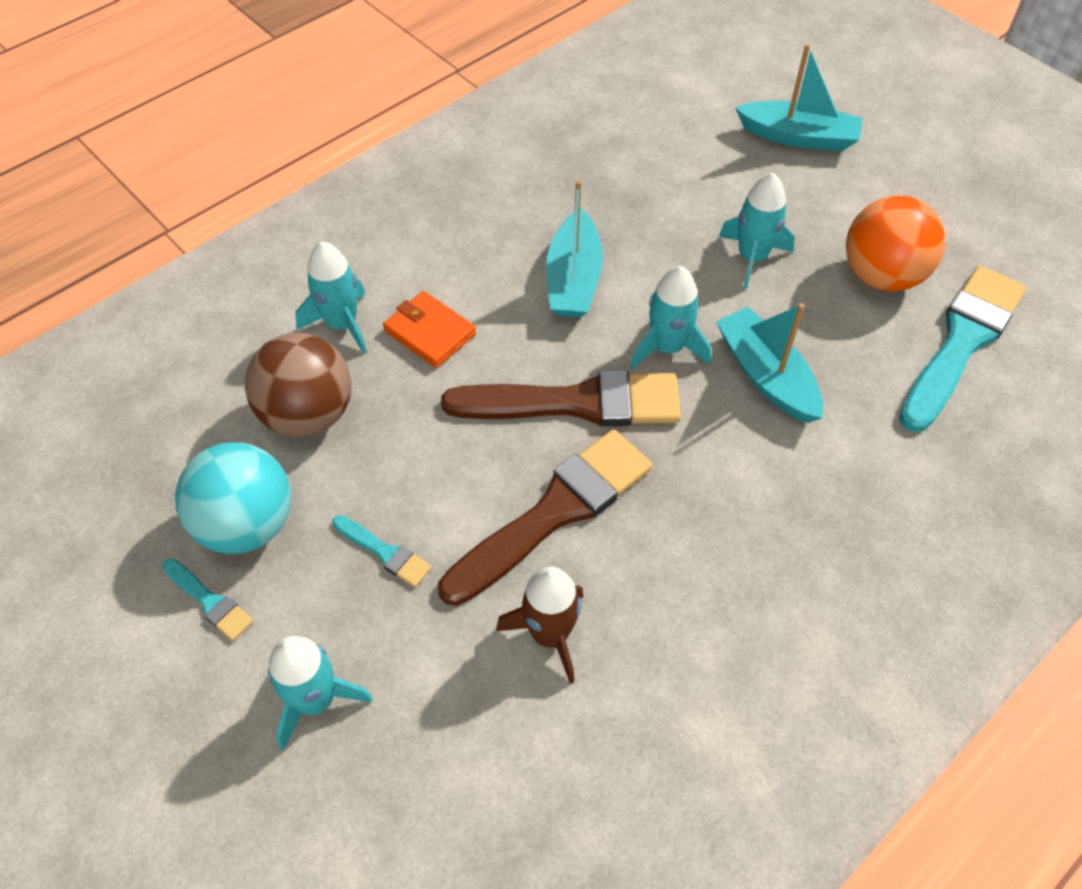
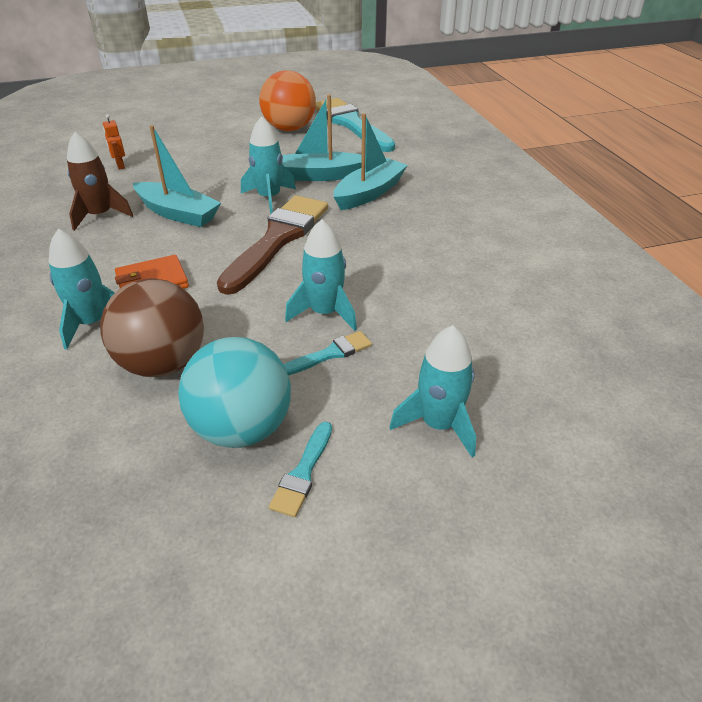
camera: 65 degrees left, 15 degrees down
(209, 601) = (303, 473): turquoise brush -> turquoise brush turned 135 degrees clockwise
(549, 635) = (445, 297): brown rocket -> brown rocket (100, 215)
(554, 512) = (355, 270): brown brush -> none
(644, 165) = (120, 166): none -> orange robot
(752, 258) = (235, 156): turquoise rocket -> turquoise rocket (325, 313)
(798, 137) = (168, 120): turquoise boat -> turquoise boat (369, 193)

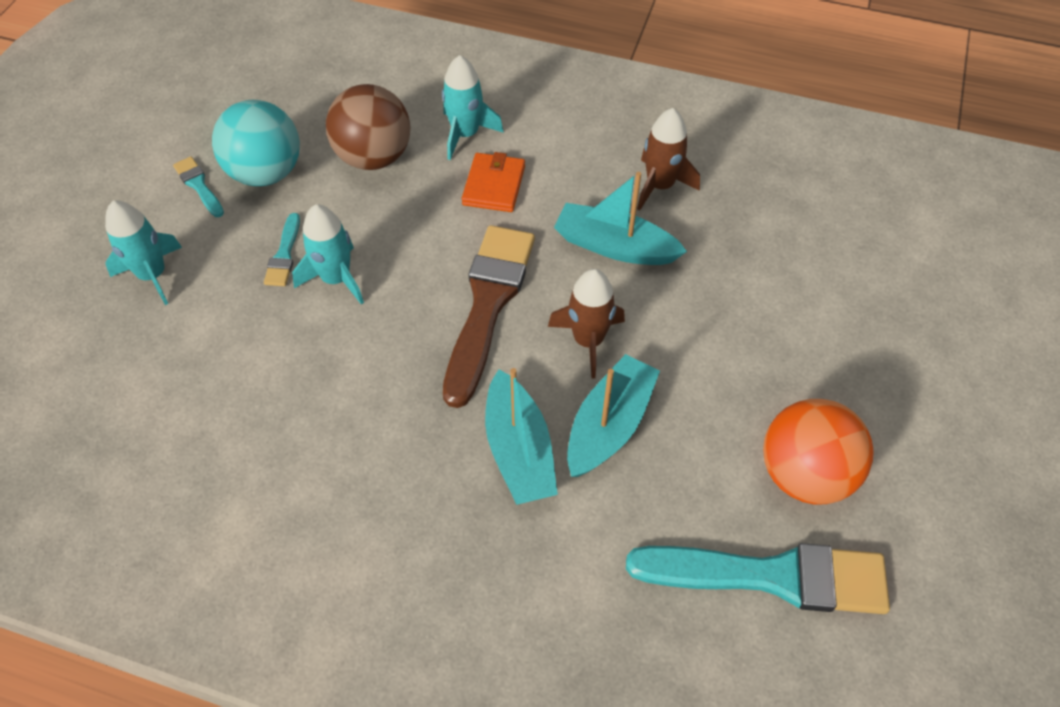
camera: 125 degrees right, 15 degrees up
(120, 166) = (787, 236): orange robot -> none
(178, 213) = (614, 246): turquoise boat -> turquoise boat turned 45 degrees clockwise
(269, 198) = (588, 340): turquoise rocket -> brown rocket
(277, 239) = (488, 304): brown brush -> brown brush turned 135 degrees counterclockwise

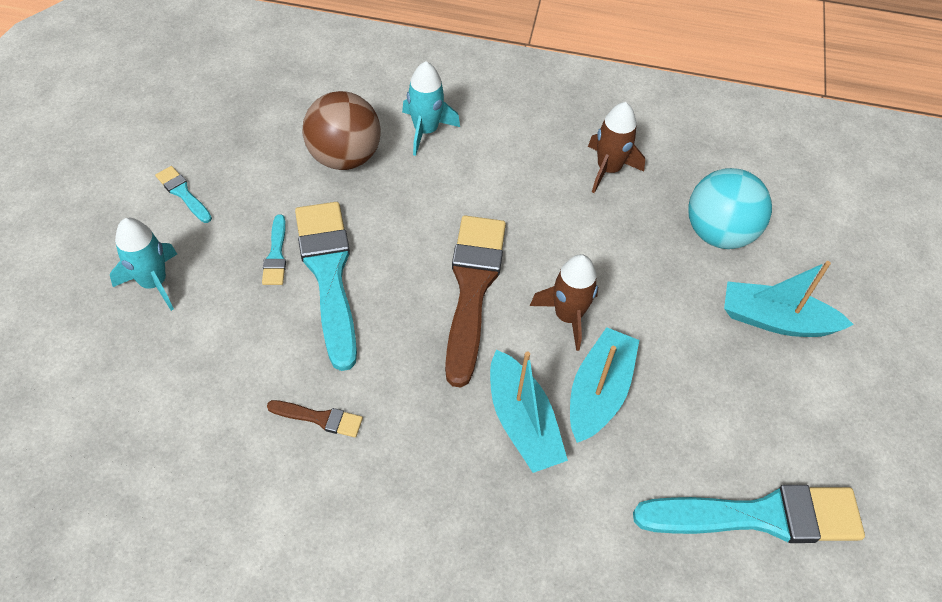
camera: 10 degrees left, 0 degrees up
(266, 173) = (245, 177): turquoise ball -> turquoise ball (718, 233)
(300, 428) = (320, 418): none -> brown brush
(336, 279) = (328, 274): turquoise rocket -> turquoise brush
(494, 185) = (459, 177): orange wallet -> none
(614, 246) = (577, 228): turquoise boat -> turquoise boat (775, 320)
(804, 474) = (774, 422): orange ball -> none

